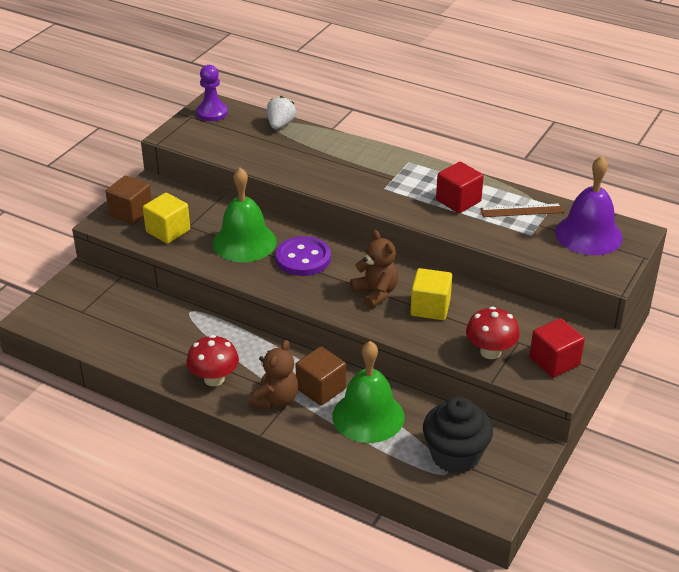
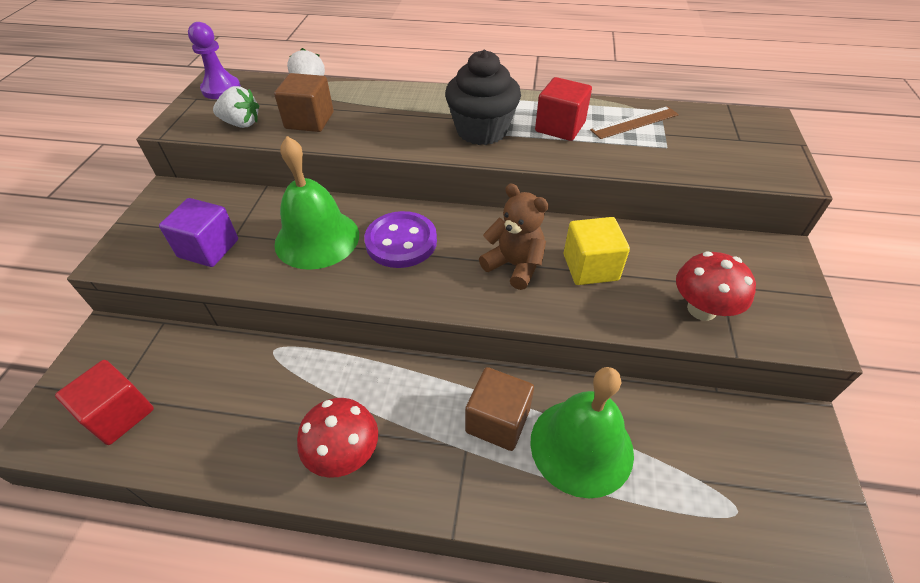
camera: 20 degrees left, 10 degrees up
(131, 213) = (150, 235): brown cube -> brown cube (309, 120)
(168, 231) = (208, 248): yellow cube -> purple cube
(218, 145) = (241, 124): none -> white strawberry
(275, 400) = (445, 462): brown teddy bear -> none
(455, 455) = (727, 474): black cupcake -> black cupcake (482, 131)
(554, 361) = (781, 300): red cube -> red cube (119, 414)
(588, 234) = (724, 133): purple bell -> none

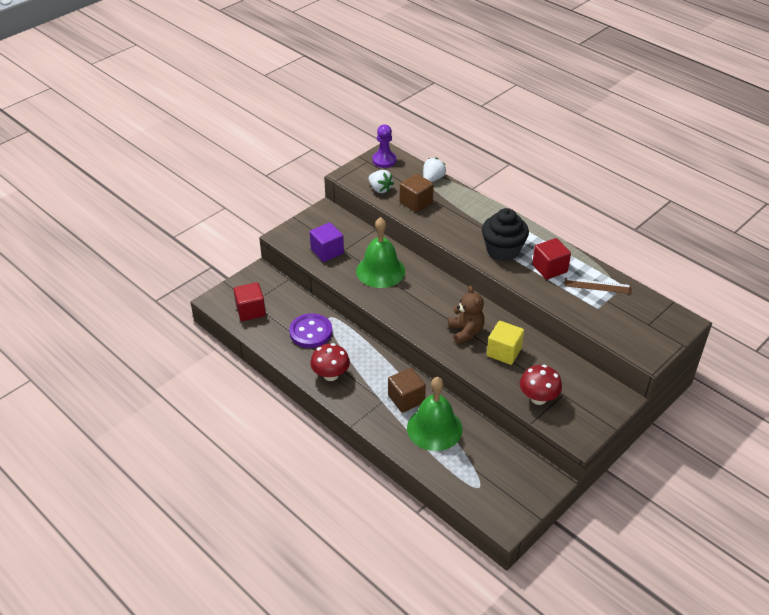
camera: 35 degrees right, 5 degrees down
(401, 242) = (420, 292): purple button -> purple button (311, 332)

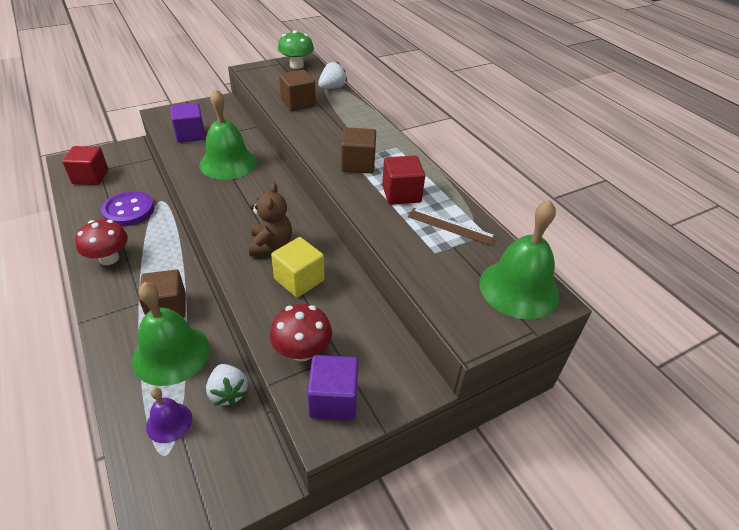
camera: 15 degrees right, 0 degrees up
(380, 189) = (271, 86): white strawberry -> white strawberry (228, 393)
(384, 160) = (296, 65): purple pawn -> green mushroom
(467, 469) = (169, 422): none -> purple bell
(503, 250) = (358, 164): black cupcake -> brown cube
(576, 421) = (333, 400): none -> purple cube
(662, 319) = (518, 288): none -> green bell

